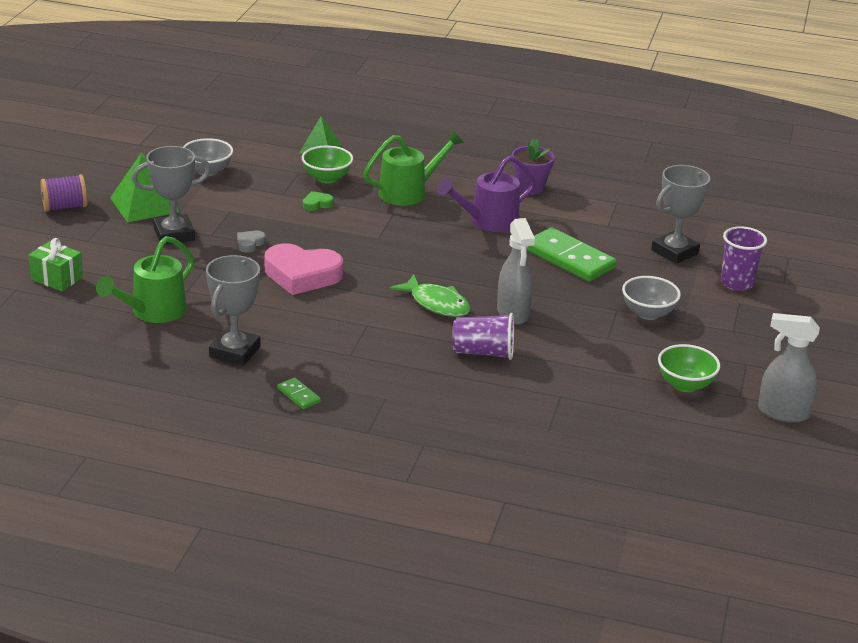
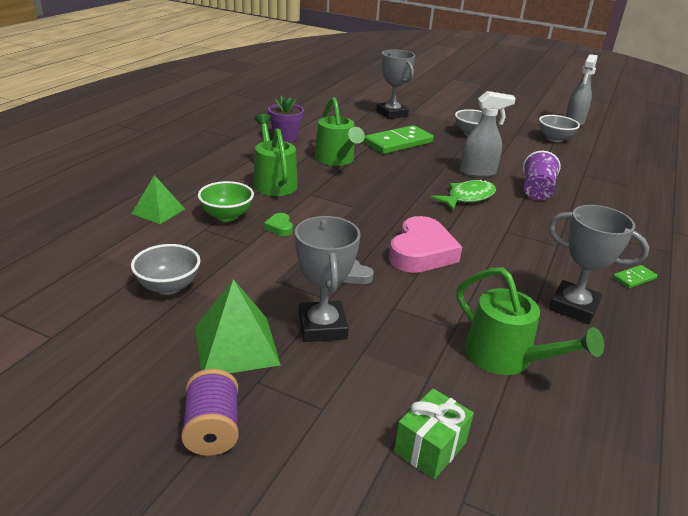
camera: 80 degrees left, 0 degrees up
(487, 222) = (336, 160): purple watering can -> green watering can
(685, 385) = (554, 139): green bowl -> grey bowl
(737, 283) = (432, 106): purple cup -> none

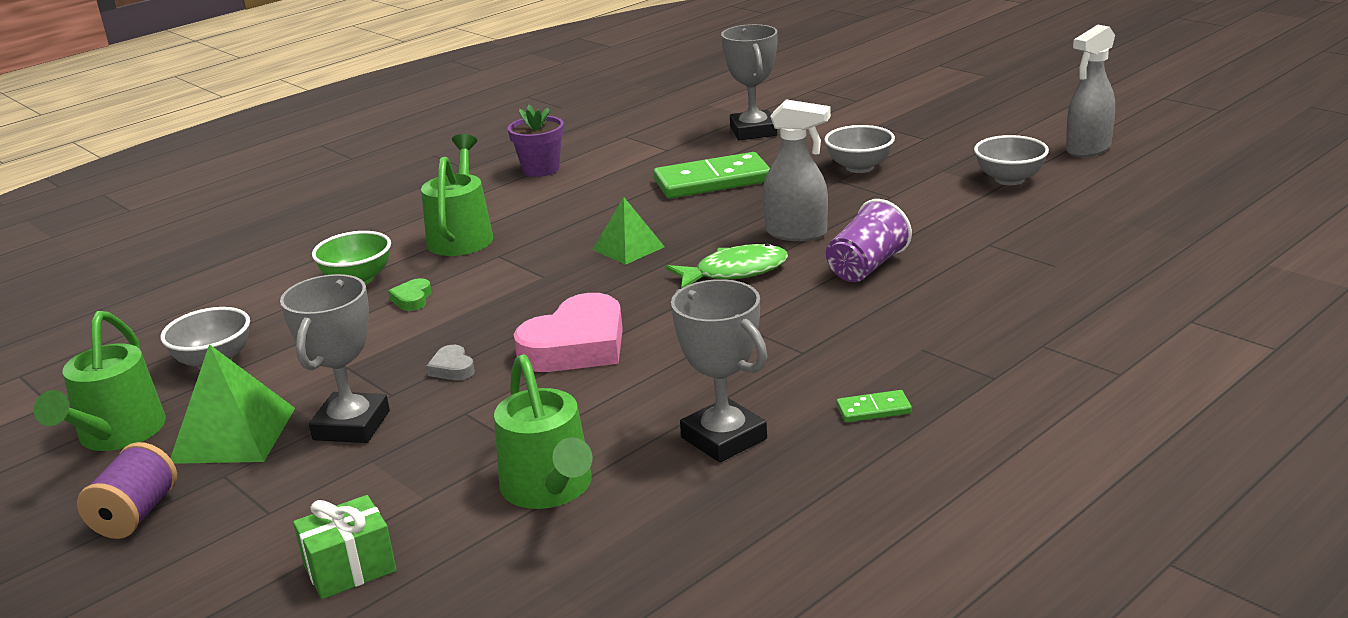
camera: 25 degrees right, 5 degrees down
(158, 211) = (278, 268): green pyramid -> green pyramid (628, 248)
(336, 160) = (586, 206): green watering can -> green watering can (117, 436)

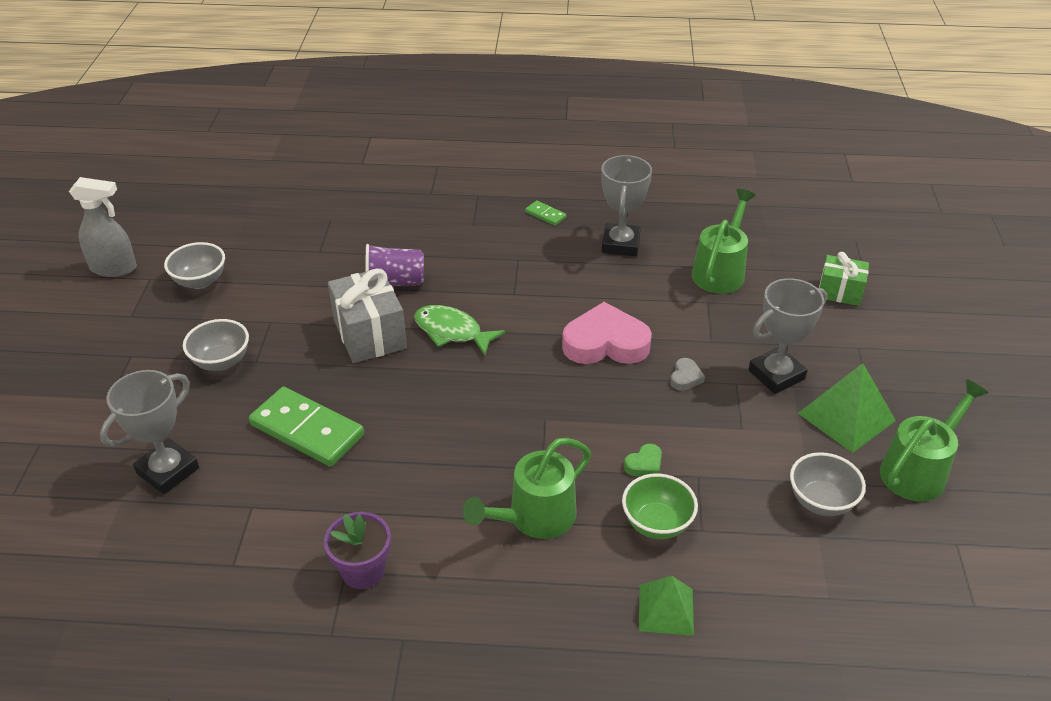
camera: 135 degrees left, 15 degrees up
(136, 515) = (929, 393): purple spool -> none
(628, 248) = (465, 402): green pyramid -> green pyramid (666, 609)
(797, 233) = (369, 334): grey spray bottle -> grey gift

